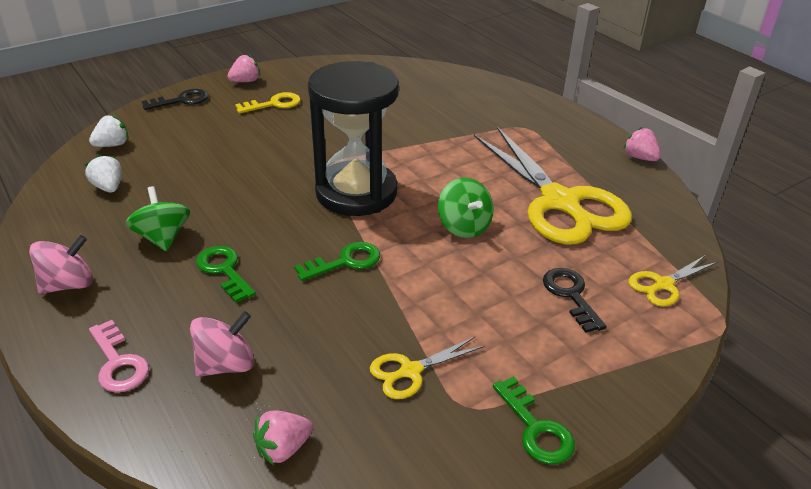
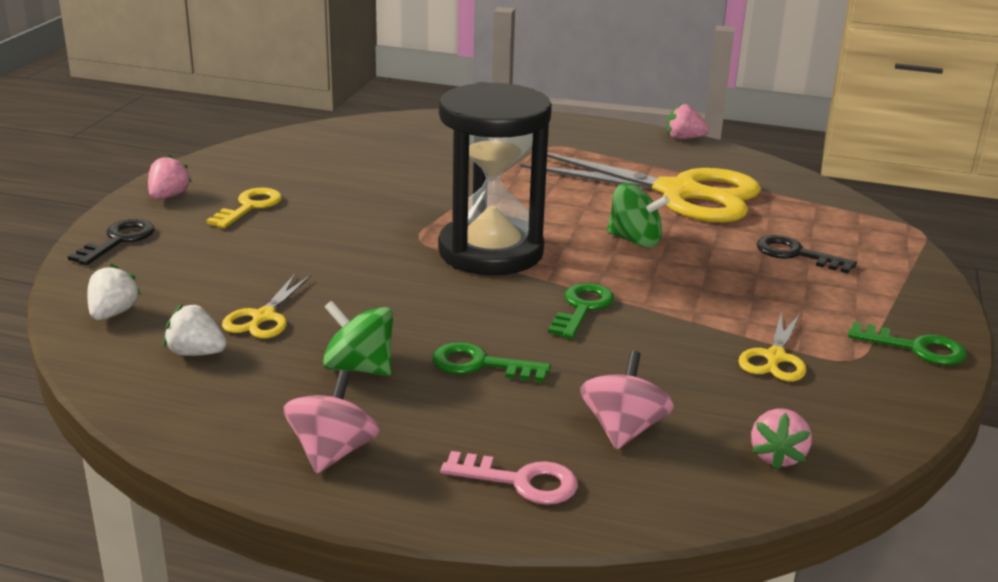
camera: 40 degrees left, 10 degrees down
(663, 285) = (843, 221): yellow scissors -> yellow scissors (263, 317)

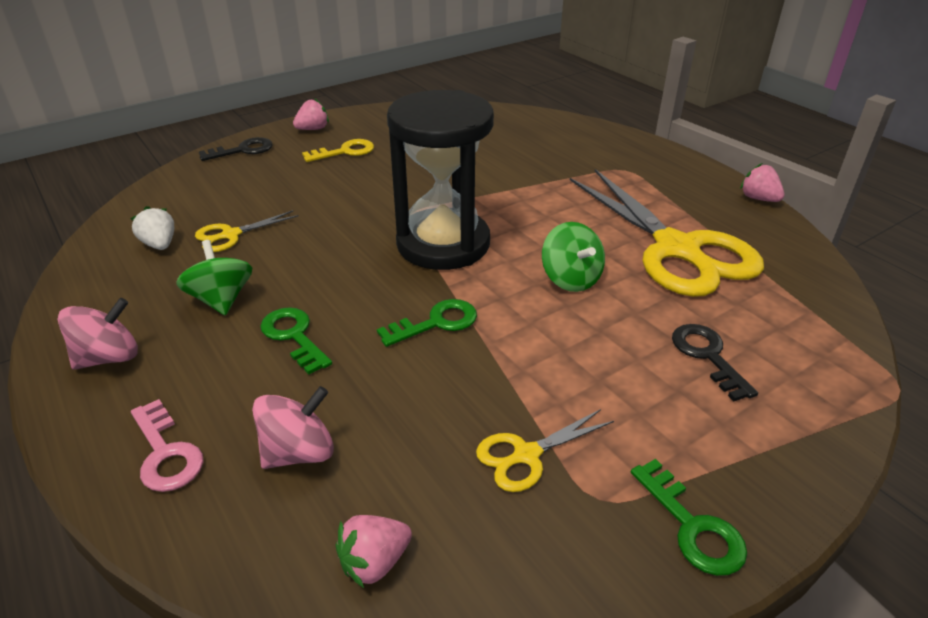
camera: 40 degrees right, 10 degrees up
(113, 313) = (165, 198): white strawberry -> none

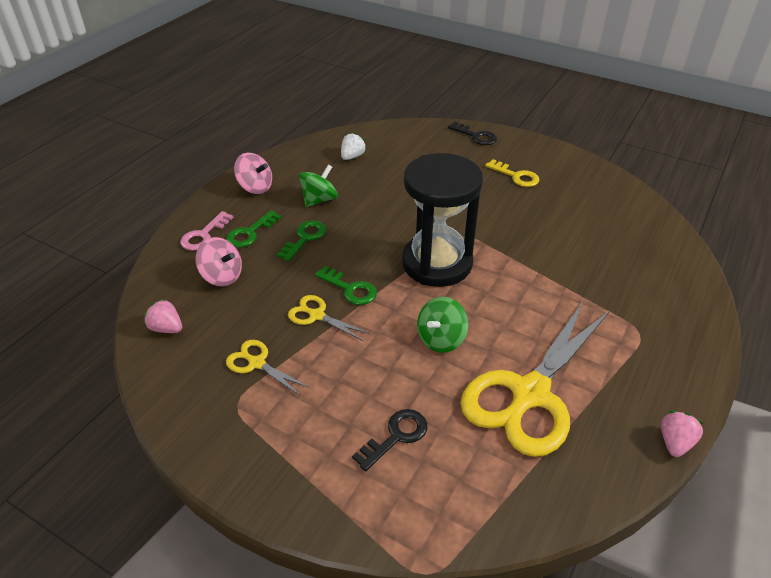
camera: 65 degrees right, 5 degrees up
(230, 235) = (379, 175): yellow scissors -> yellow scissors (316, 315)
(313, 129) = (533, 150): pink strawberry -> none
(692, 526) = (232, 452): green key -> green key (250, 233)

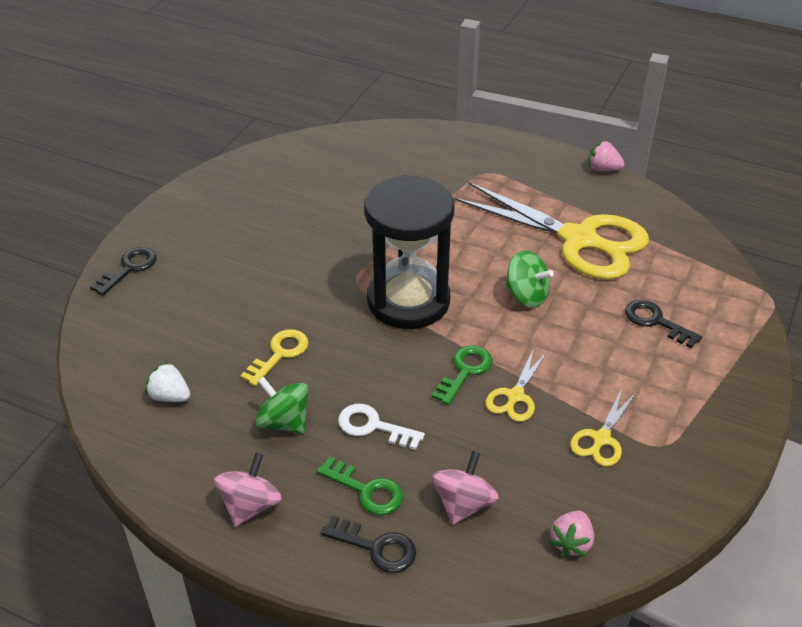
camera: 95 degrees left, 0 degrees up
(204, 235) = (376, 547): pink key -> black key
(305, 238) = (373, 426): green key -> white key
(516, 176) = (231, 235): yellow key -> yellow key (279, 354)

